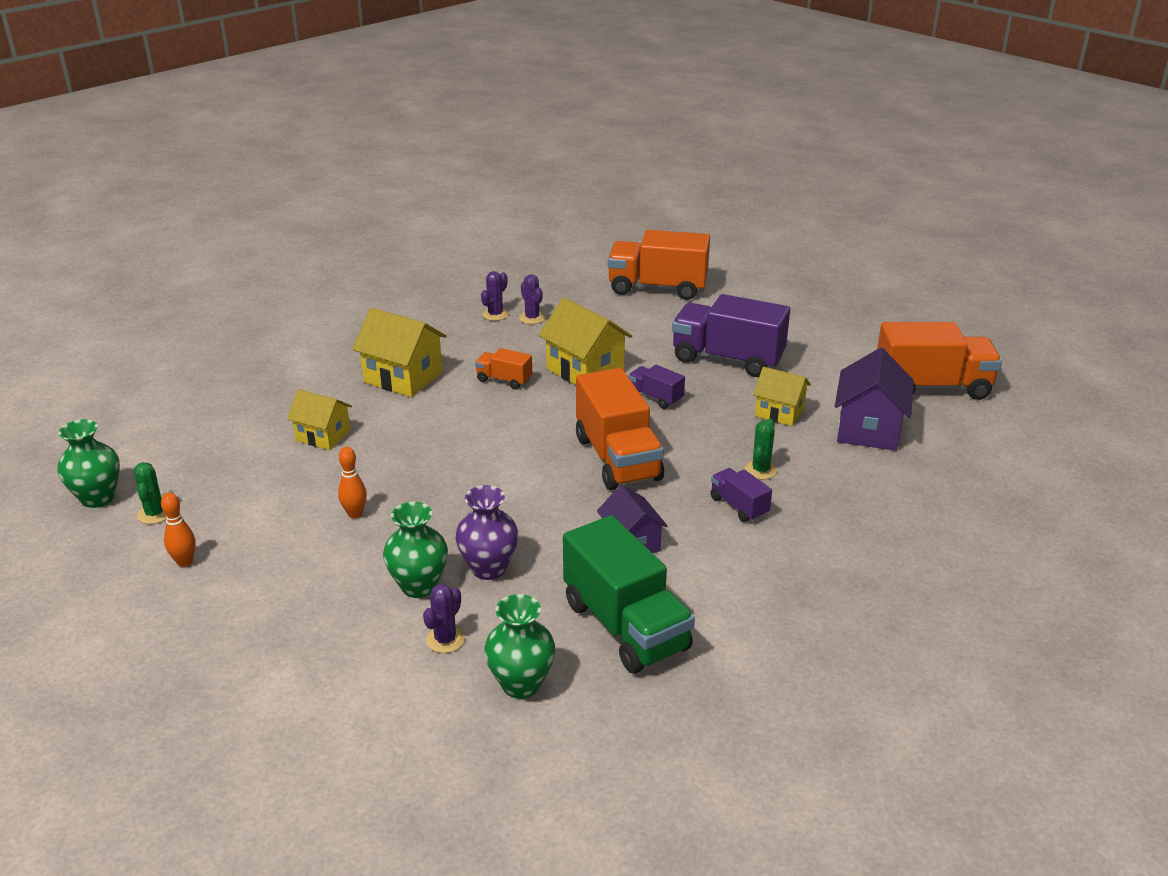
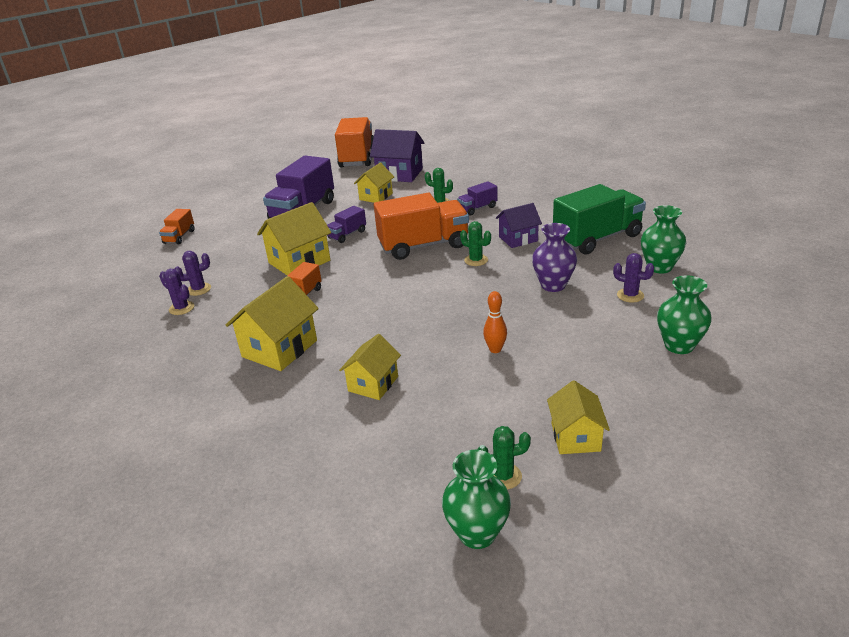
camera: 85 degrees left, 0 degrees up
(185, 562) = (575, 437): orange bowling pin -> yellow house
(419, 586) = (578, 311): green vase -> green vase (679, 345)
(570, 503) = (476, 260): none -> green cactus
(657, 288) = (179, 237): orange truck -> orange truck, size x0.49

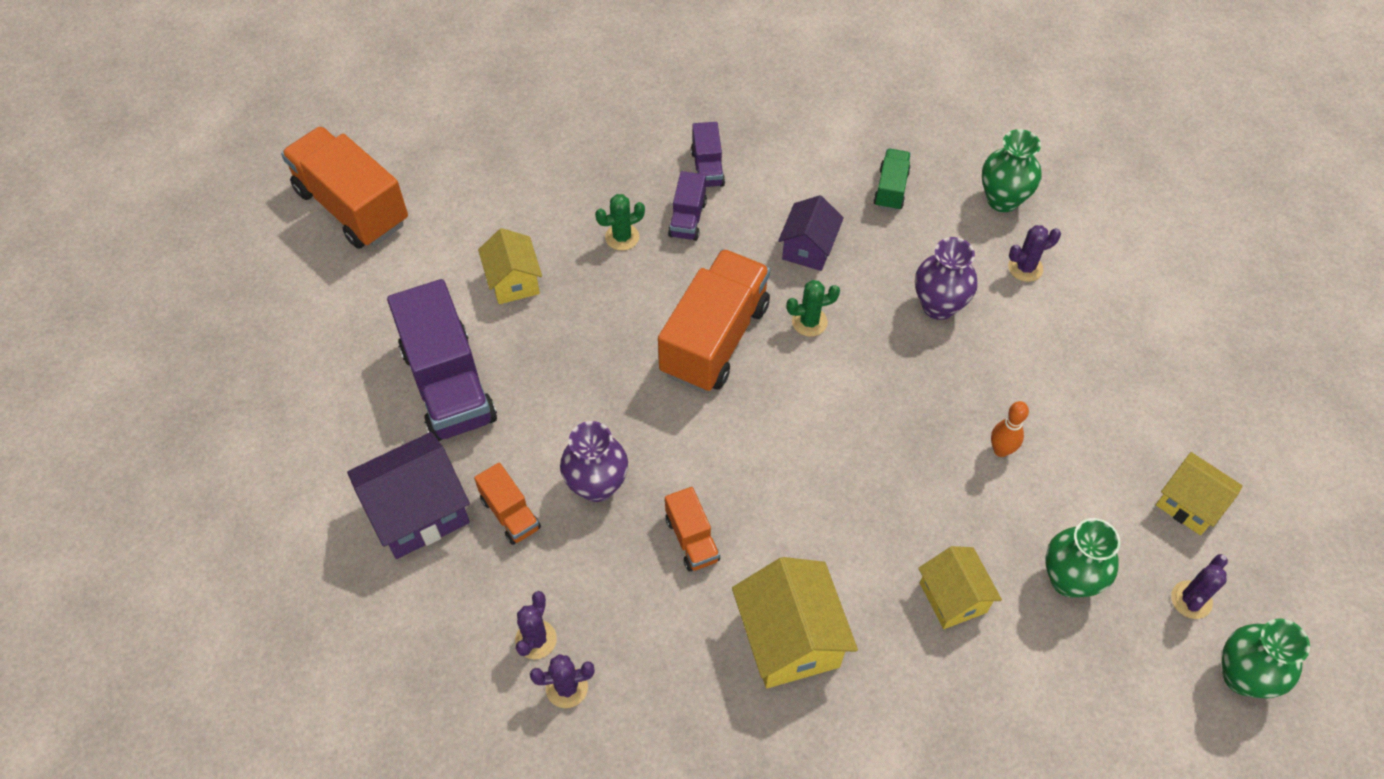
camera: 50 degrees left, 25 degrees up
(179, 237) = (331, 574): orange truck -> orange truck (510, 513)
(299, 262) = (597, 485): yellow house -> purple vase
(347, 234) = (586, 388): purple truck -> purple truck (707, 168)
(399, 174) = (479, 208): purple house -> purple house (418, 512)
(503, 476) = (1191, 600): green cactus -> purple cactus
(597, 238) = (891, 189): green truck -> green truck, size x0.49
(679, 345) = (1139, 313): green vase -> green vase (1069, 579)

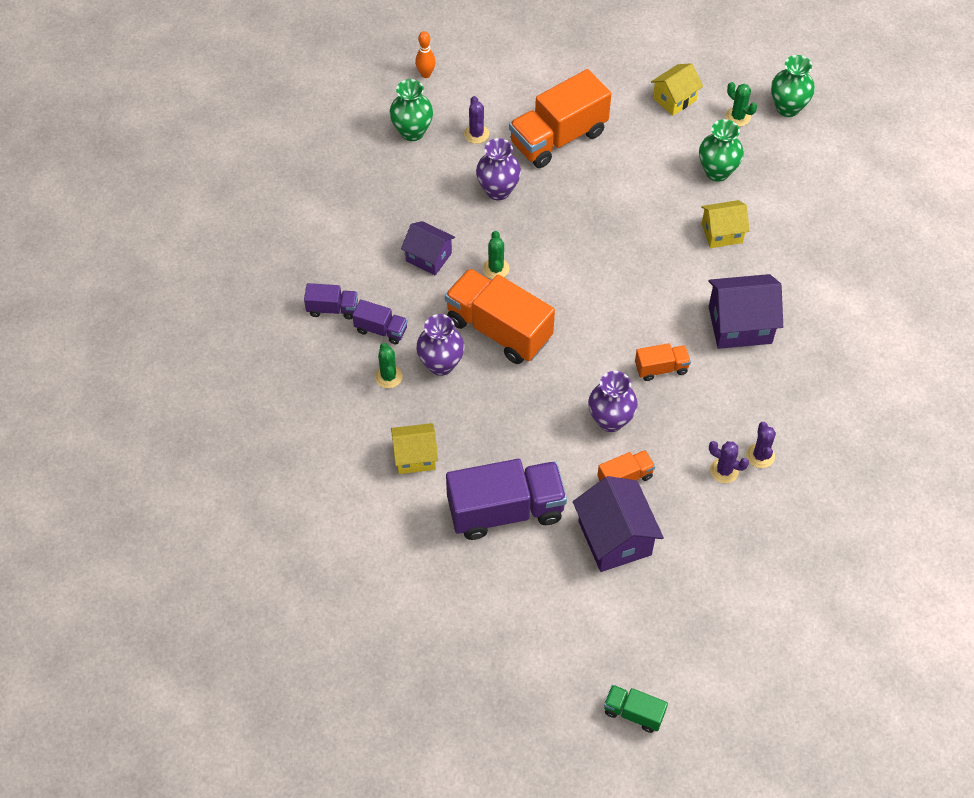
camera: 80 degrees left, 0 degrees up
(352, 207) = (305, 573): orange truck -> orange truck (558, 138)
(649, 286) = (441, 364): none -> purple vase
(789, 639) = (740, 325): yellow house -> purple house
(891, 189) = (385, 195): green truck -> green truck (633, 713)
(1001, 450) = (620, 183): orange bowling pin -> orange bowling pin (426, 74)
(1191, 600) = (738, 117): purple cactus -> green cactus

